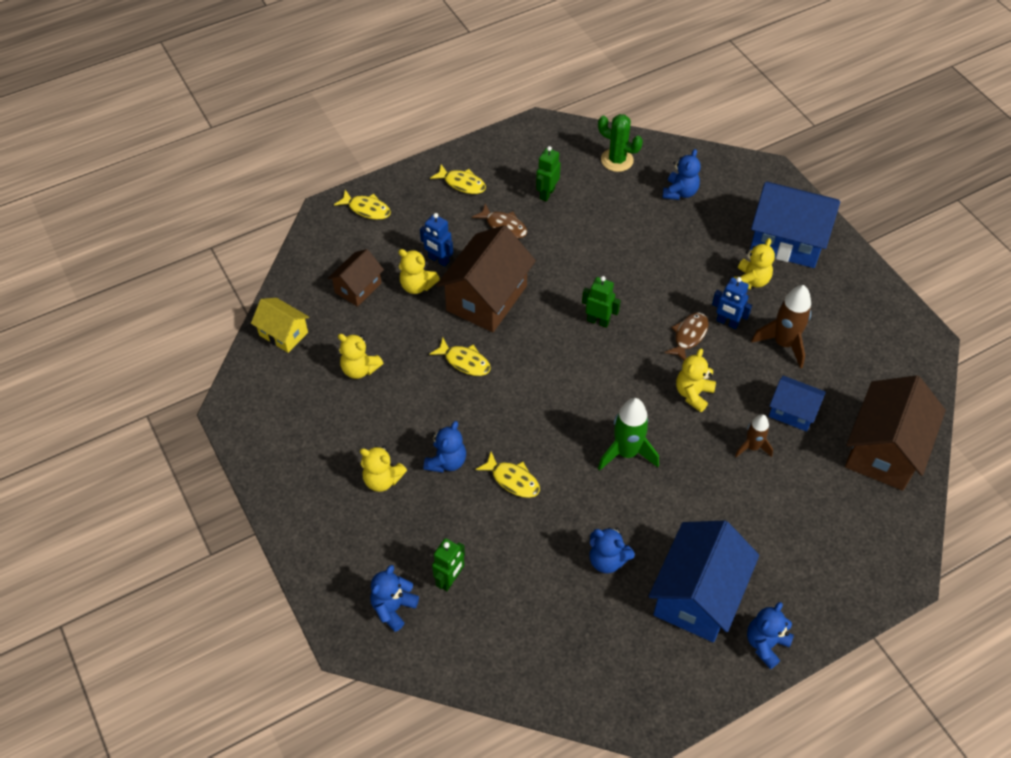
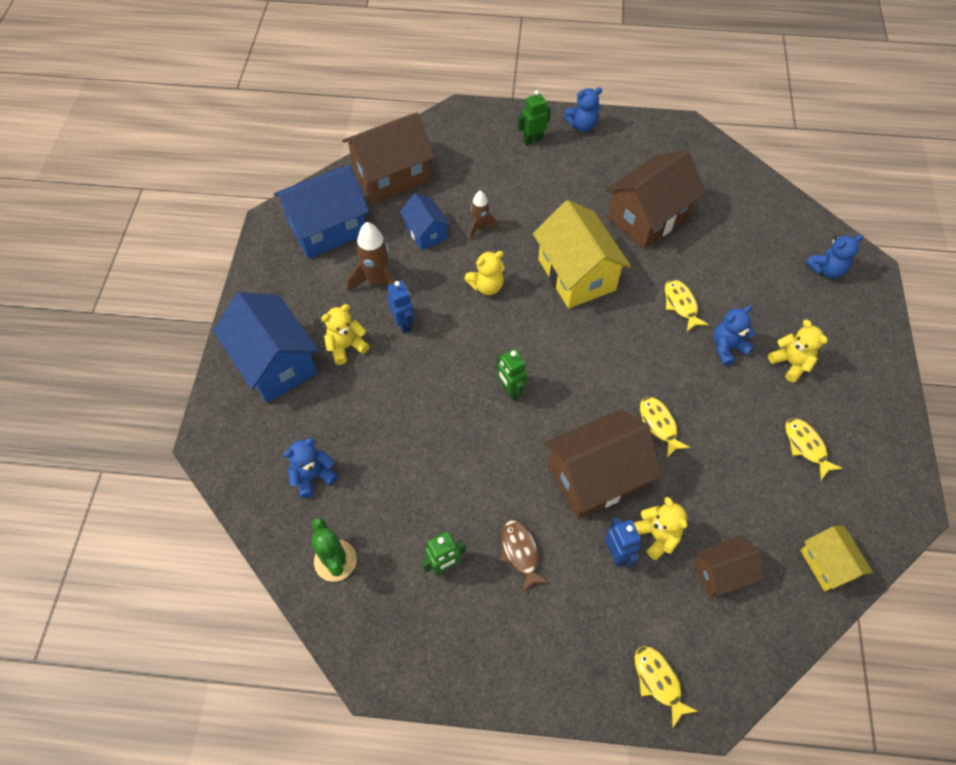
camera: 145 degrees left, 5 degrees up
(360, 369) = (763, 476): yellow teddy bear -> none
(450, 580) = (773, 265): green robot -> green robot (532, 140)
(462, 183) = (525, 645): yellow fish -> yellow fish (806, 446)
(607, 560) = (647, 217): blue teddy bear -> brown house
(626, 453) = (576, 274): green rocket -> yellow house
(689, 336) = (445, 332): brown fish -> none
(697, 595) = (602, 168): blue house -> blue house (327, 229)

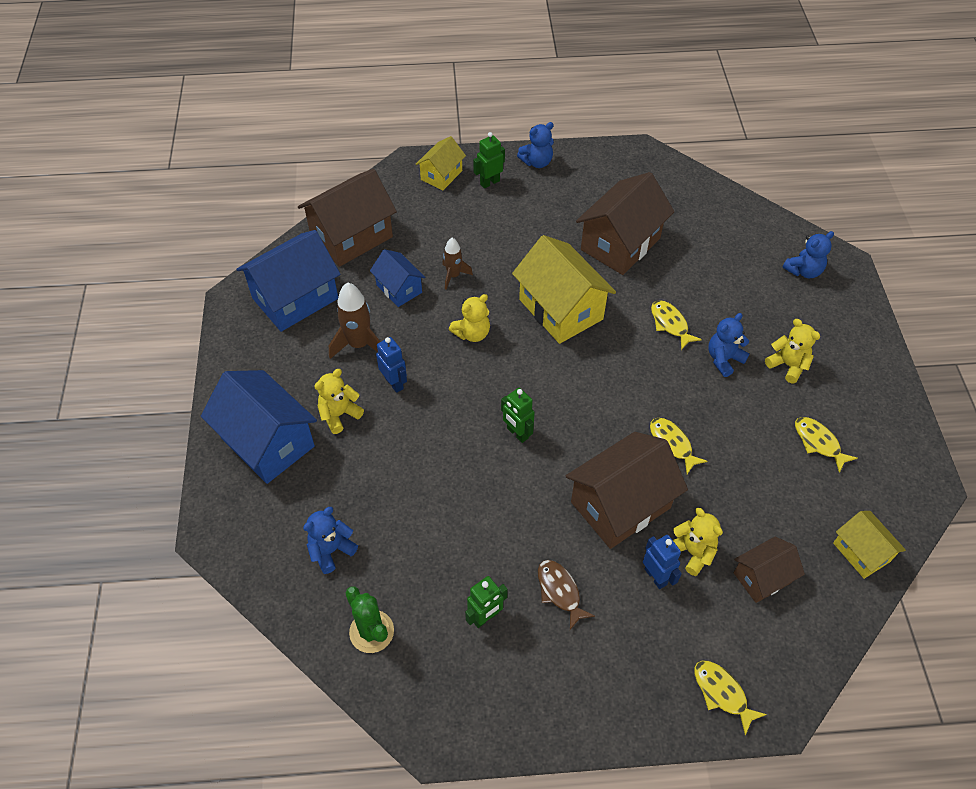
camera: 10 degrees left, 5 degrees down
(488, 127) = (441, 175): none -> yellow house

